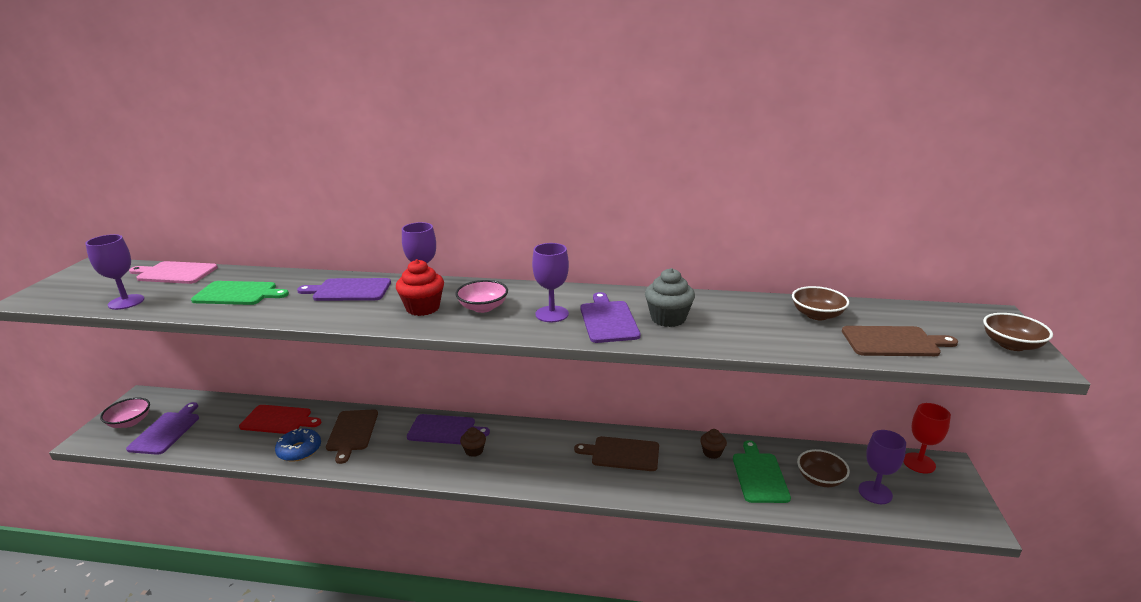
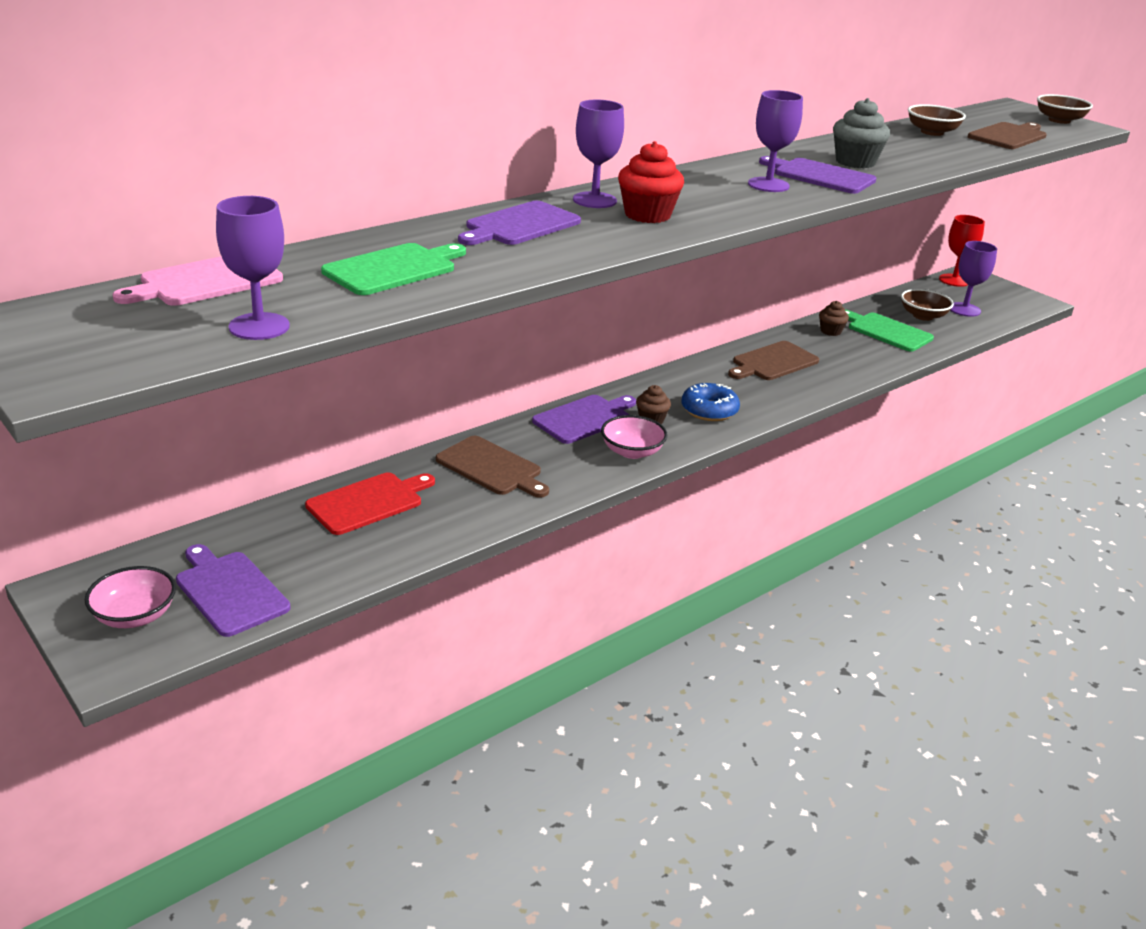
camera: 50 degrees left, 5 degrees up
(299, 450) = (470, 511): blue donut -> blue donut (709, 410)
(483, 307) = (699, 198): pink bowl -> pink bowl (632, 451)

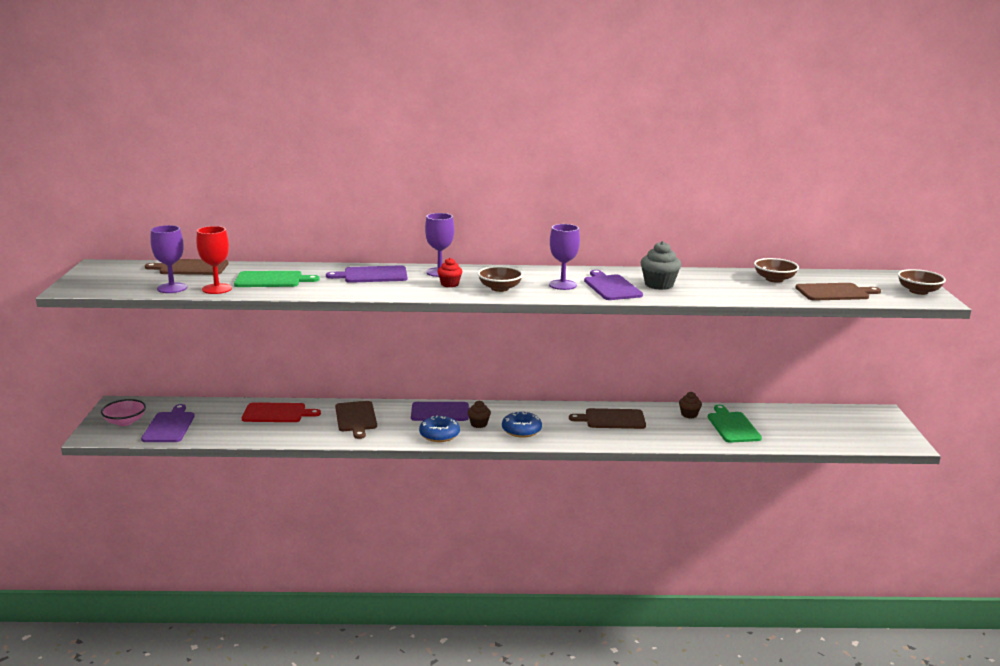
camera: 40 degrees right, 10 degrees down
(206, 281) = (191, 268): pink cutting board -> brown cutting board
(632, 451) = (439, 435): pink bowl -> blue donut
(647, 215) = (449, 284): red cupcake -> red cupcake, size x0.61
(923, 316) = (782, 425): brown bowl -> brown bowl (500, 288)
(954, 280) = (859, 412): red goblet -> red goblet (217, 289)
(964, 309) = (827, 431): purple goblet -> none

